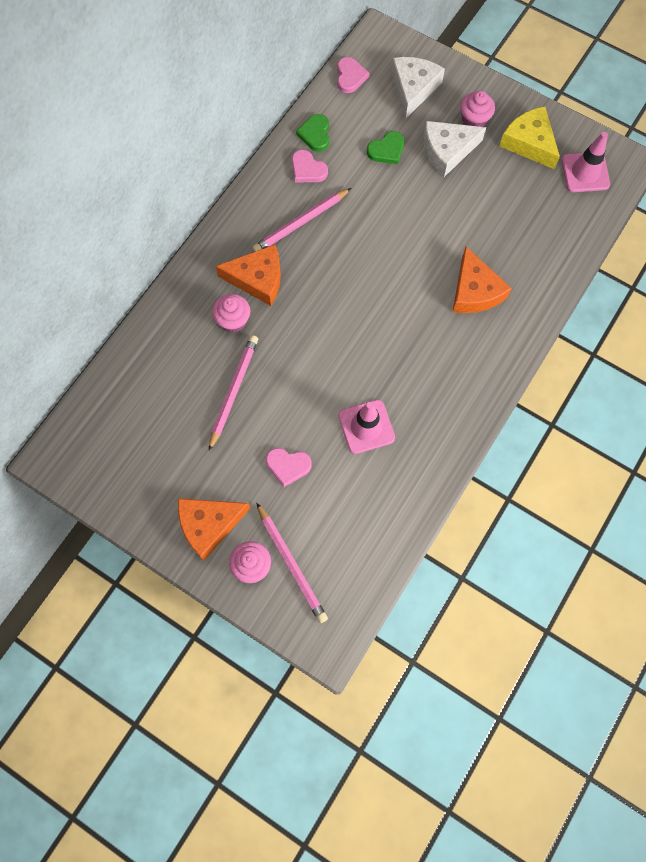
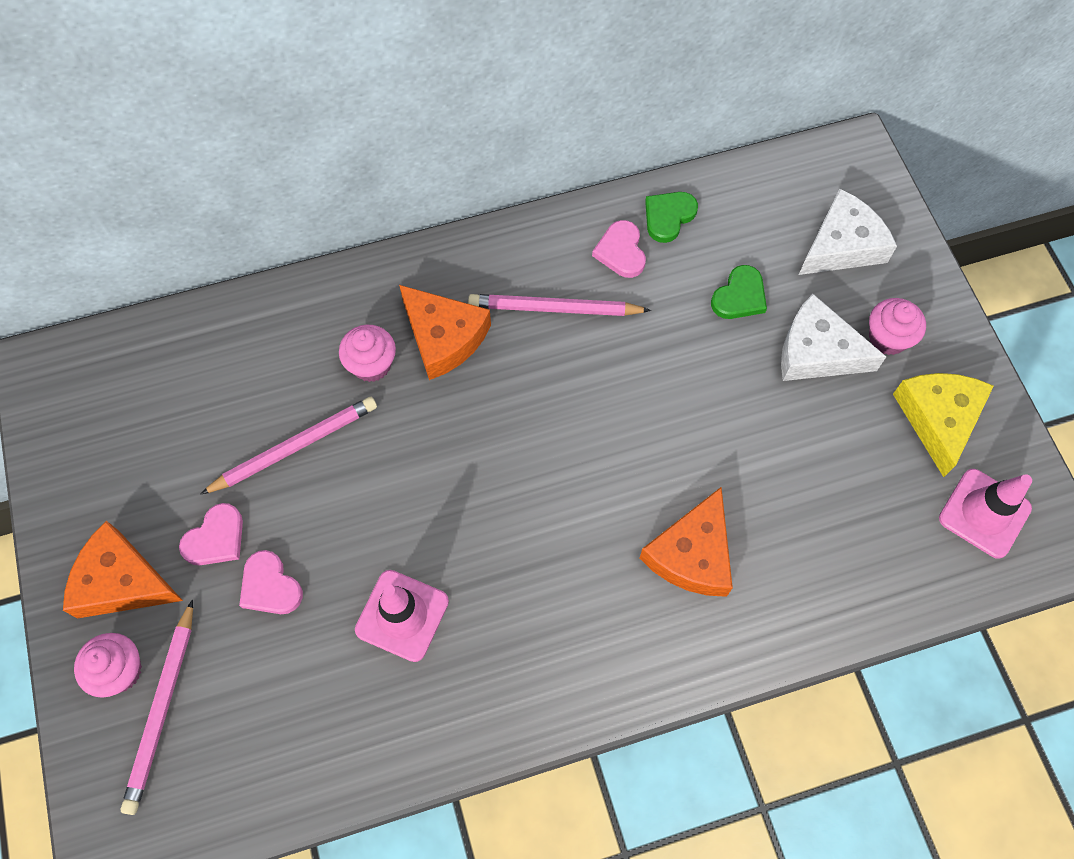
camera: 40 degrees right, 5 degrees down
(350, 77) = (774, 178): pink heart -> pink heart (216, 538)
(386, 150) = (739, 296): green heart -> green heart turned 60 degrees counterclockwise

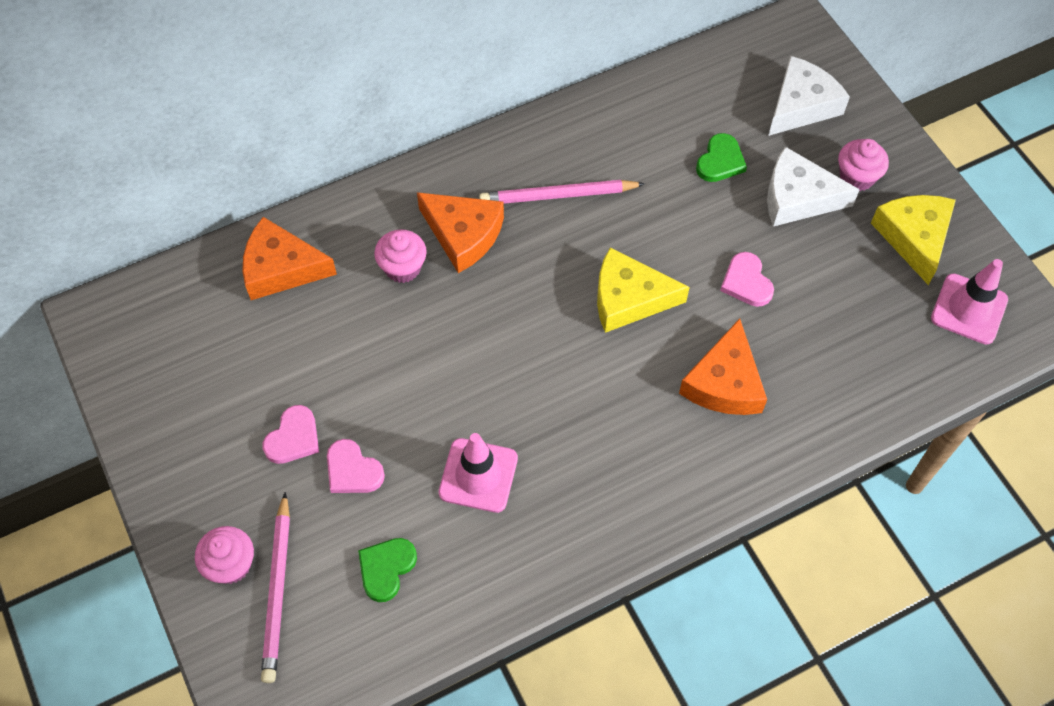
camera: 10 degrees left, 5 degrees down
(122, 581) = (215, 488): orange cheese -> orange cheese (281, 268)
(295, 447) = (348, 348): pink pencil -> none
(607, 439) = (629, 298): none -> yellow cheese
(621, 251) = (607, 138): pink heart -> pink heart (746, 282)
(668, 217) = (643, 103): green heart -> green heart (386, 568)

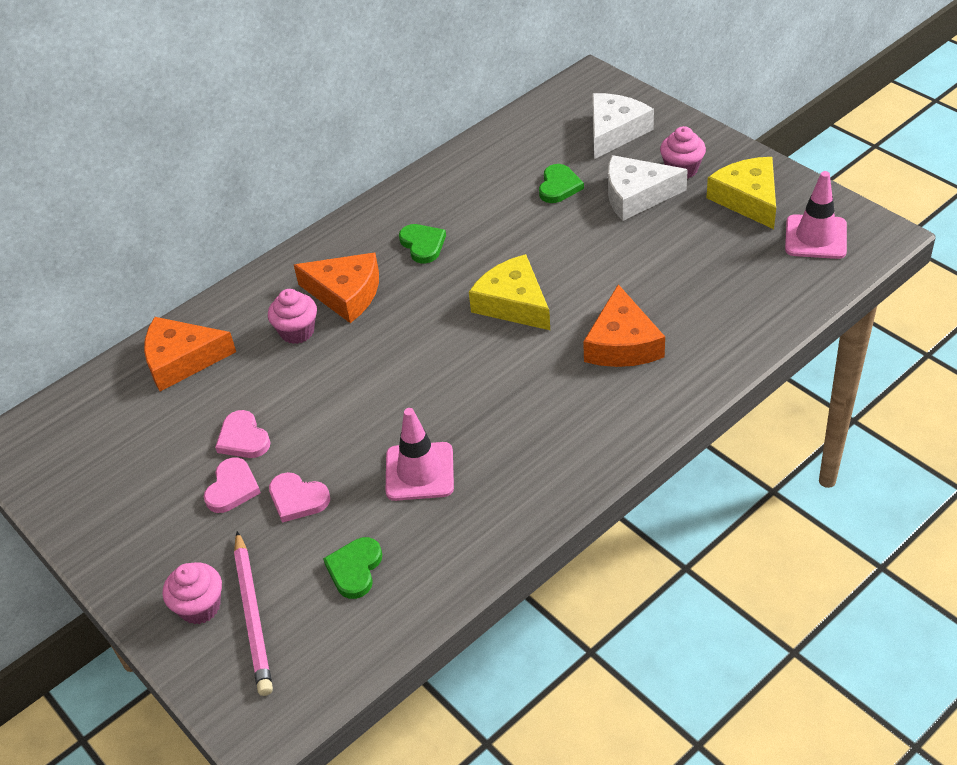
camera: 10 degrees left, 15 degrees down
(558, 195) = (423, 245): pink pencil -> green heart
(629, 298) = (513, 303): yellow cheese -> yellow cheese turned 60 degrees clockwise
(746, 282) = (614, 266): pink heart -> pink heart (243, 438)

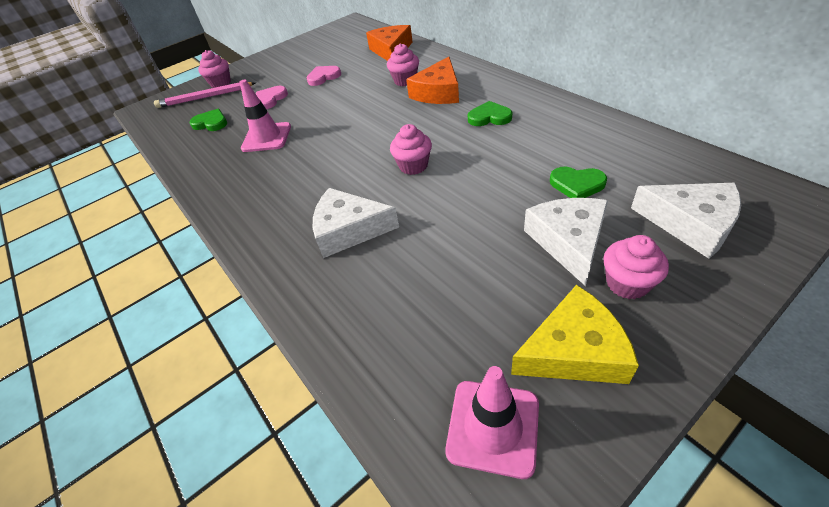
camera: 95 degrees right, 0 degrees up
(232, 488) = (289, 79): pink heart -> none
(423, 245) = (489, 117): green heart -> green heart turned 150 degrees counterclockwise
(513, 303) = (413, 166): yellow cheese -> pink cupcake
(622, 343) = (349, 230): orange cheese -> white cheese

